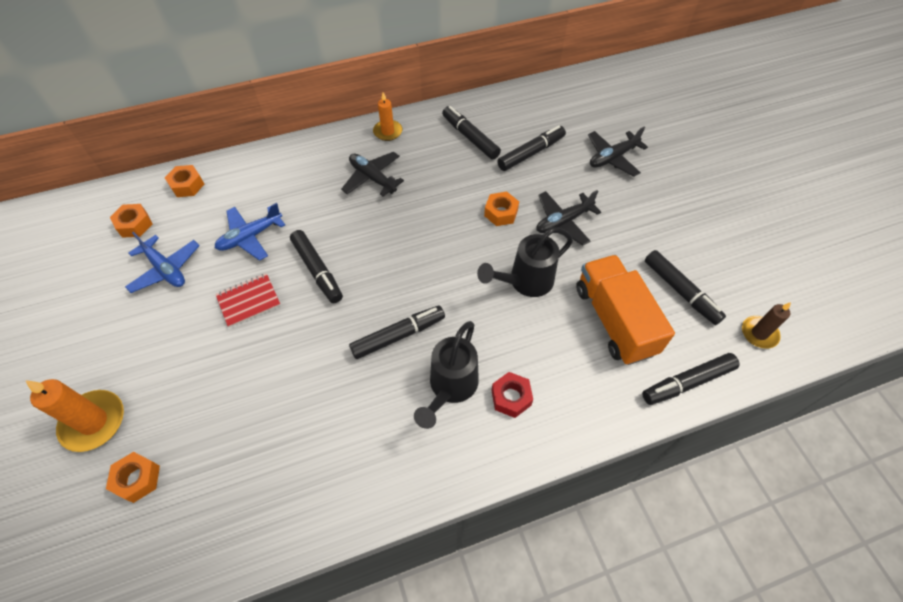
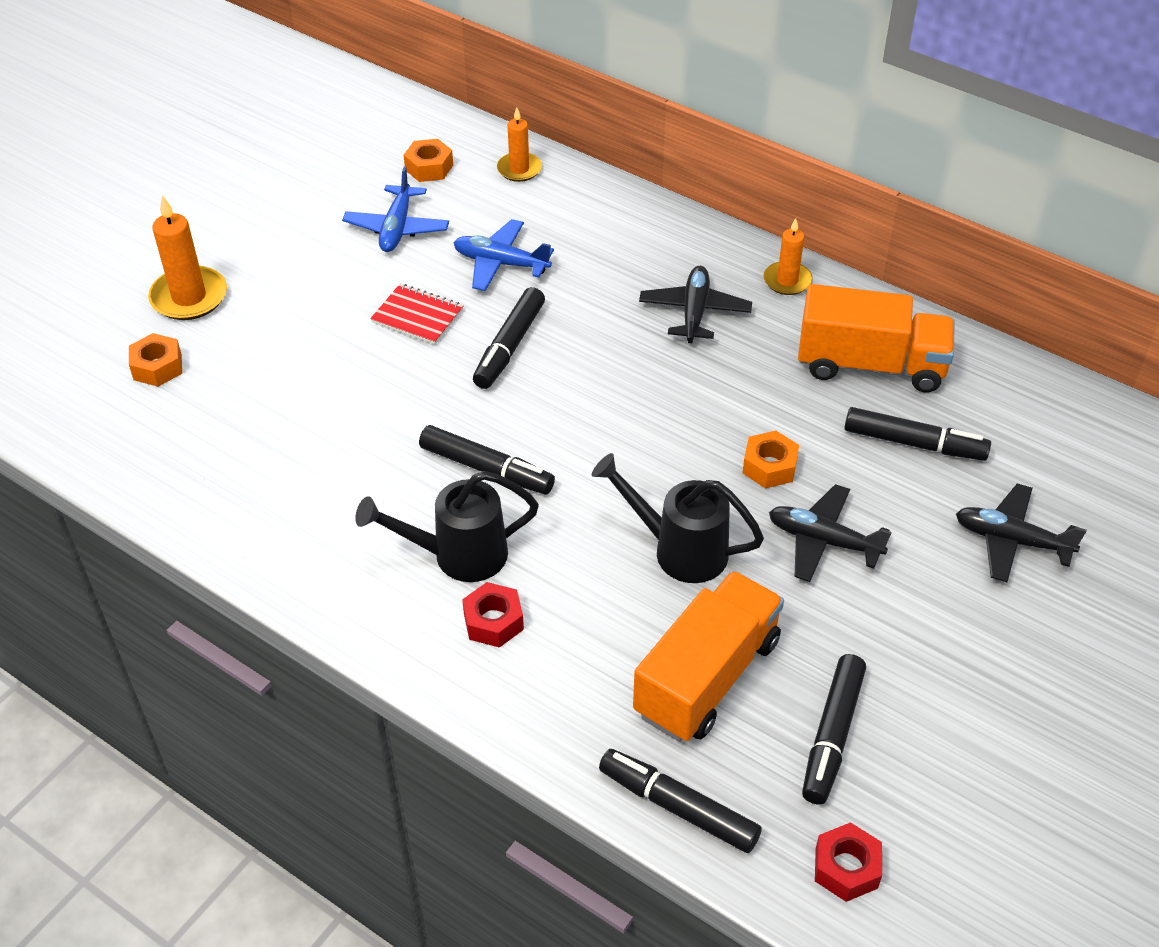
camera: 55 degrees right, 10 degrees down
(187, 185) = (519, 169): orange nut -> orange candle
(470, 137) = (870, 365): black marker -> orange truck
(759, 333) = (846, 868): brown candle -> red nut

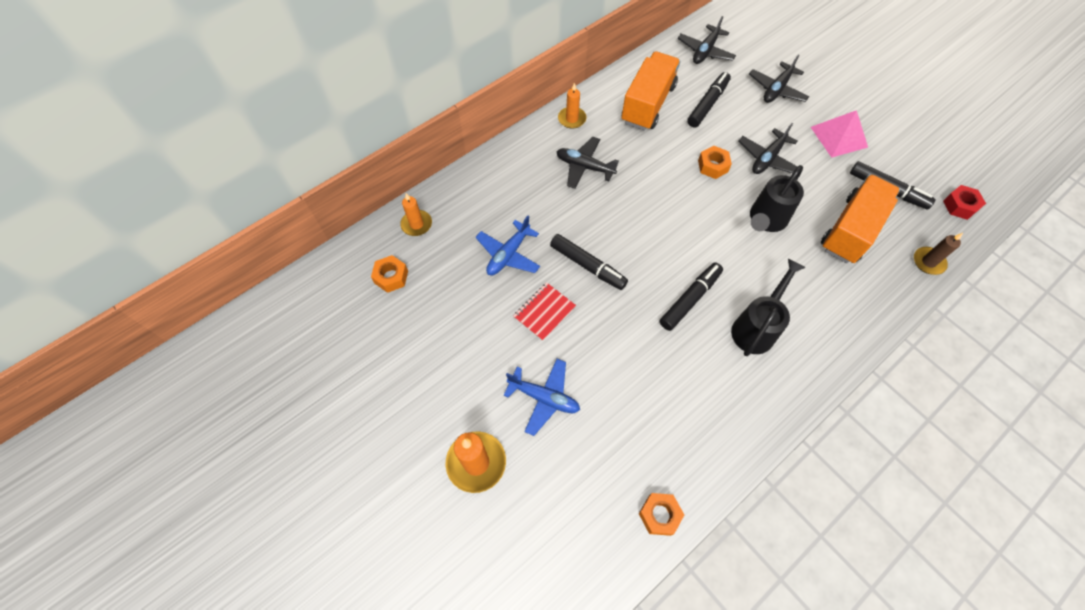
camera: 75 degrees left, 15 degrees up
(157, 367) = (547, 494): orange nut -> orange nut (659, 515)
(397, 228) = (449, 308): blue plane -> blue plane (544, 398)
(458, 555) = (756, 327): black watering can -> black watering can turned 150 degrees counterclockwise
(493, 621) = (807, 319): red nut -> none
(678, 807) = (928, 262): black marker -> brown candle
(707, 677) = (851, 230): orange truck -> orange truck turned 75 degrees clockwise
(935, 649) = (839, 137): none -> pink pyramid
(1051, 424) = (705, 51): none -> black plane

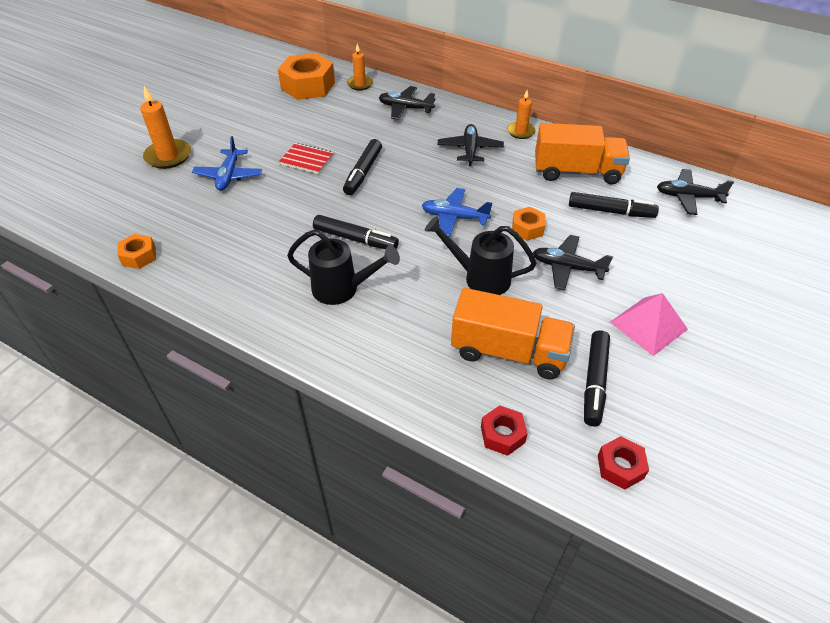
camera: 70 degrees right, 15 degrees down
(391, 277) = (308, 85): orange nut -> orange nut, size x1.96
(508, 254) = (354, 131): blue plane -> blue plane (454, 217)
(776, 89) = (680, 261): black plane -> black plane (405, 108)
(928, 262) = (502, 434): brown candle -> red nut

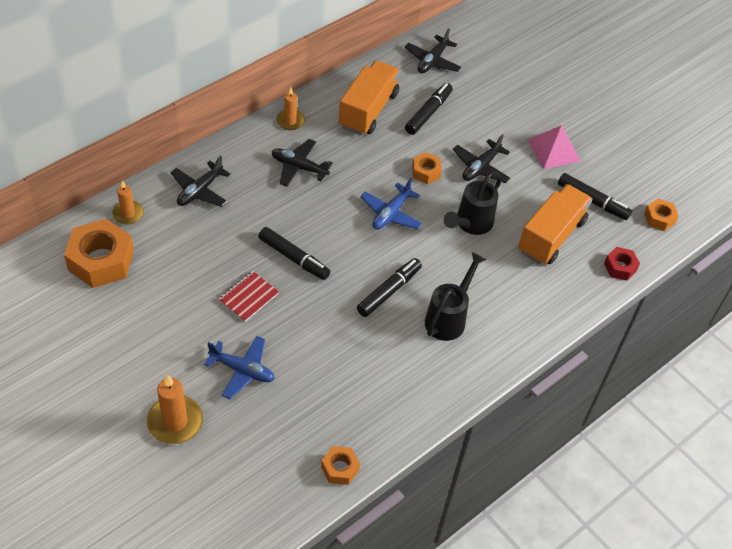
camera: 75 degrees left, 5 degrees up
(620, 467) = (659, 218): red nut -> orange nut

